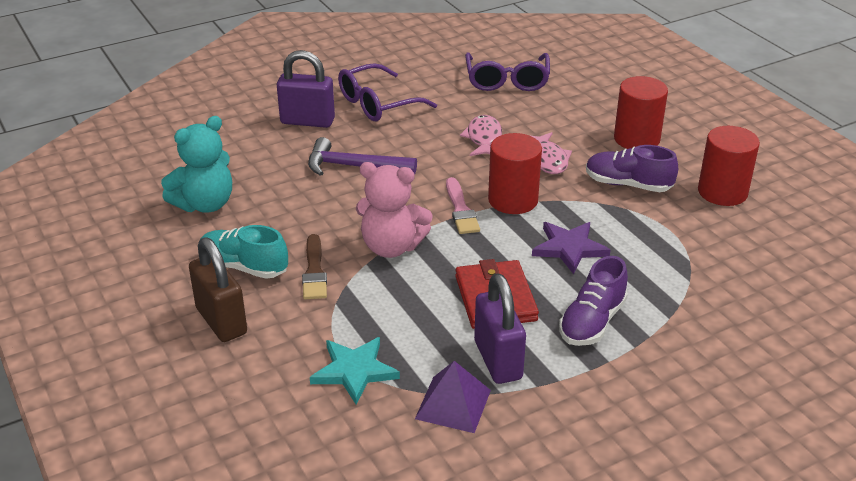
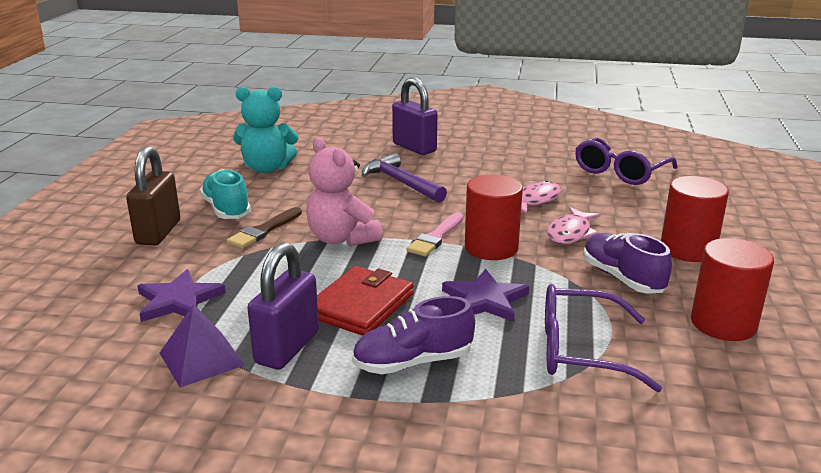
camera: 40 degrees right, 10 degrees down
(354, 371) = (178, 300): turquoise star -> purple star
(378, 104) = (484, 154): purple glasses -> purple glasses (581, 350)

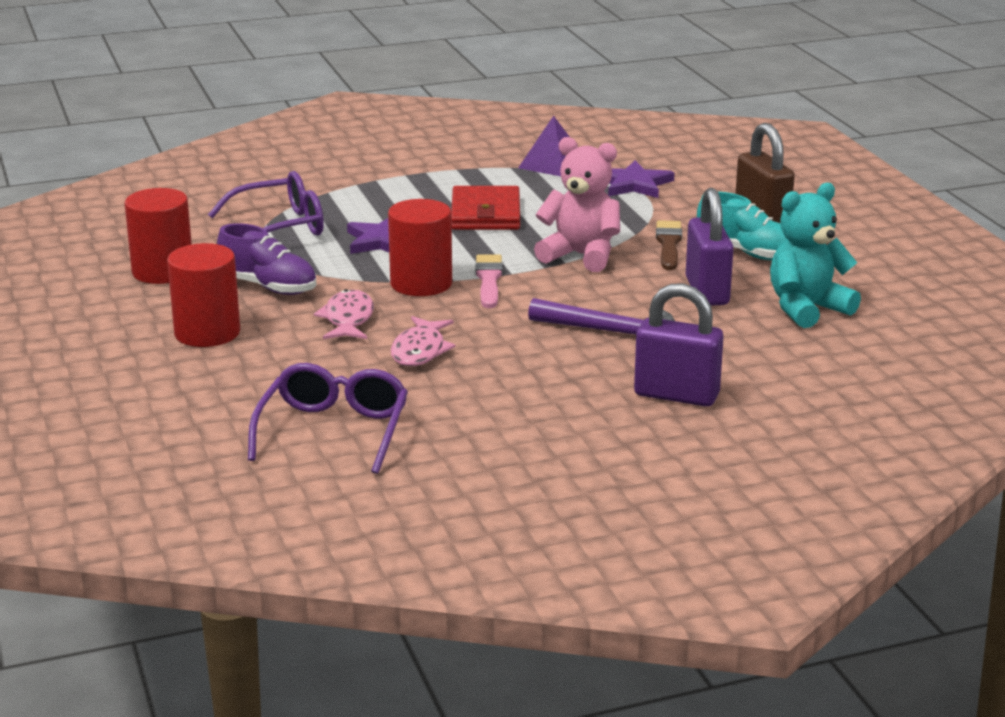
camera: 150 degrees right, 0 degrees up
(287, 348) = (503, 181): purple padlock -> purple padlock (707, 291)
(413, 362) = (402, 194): purple shoe -> none

